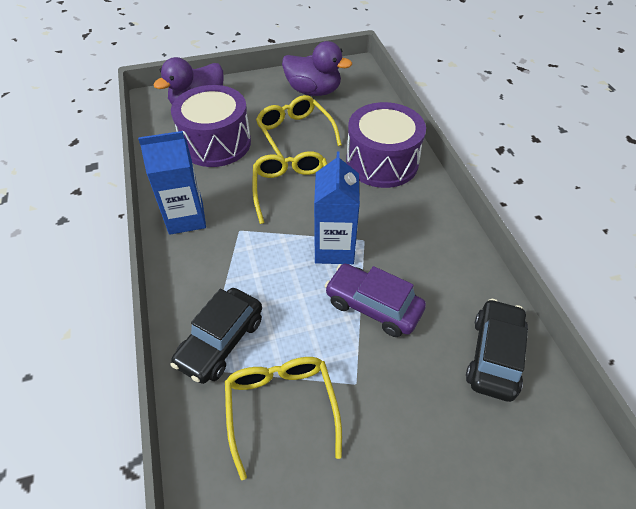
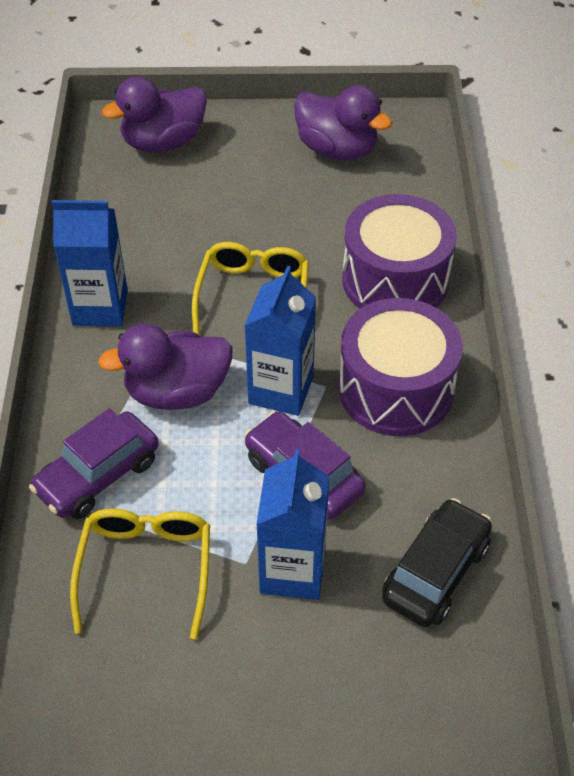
camera: 15 degrees right, 0 degrees up
(216, 143) = (171, 207): purple drum -> purple drum (396, 389)
(221, 341) = (98, 475): black car -> purple car
(261, 266) = (177, 392): none -> purple duck
(295, 134) = (286, 213): yellow glasses -> none
(393, 380) = (292, 570): none -> blue carton

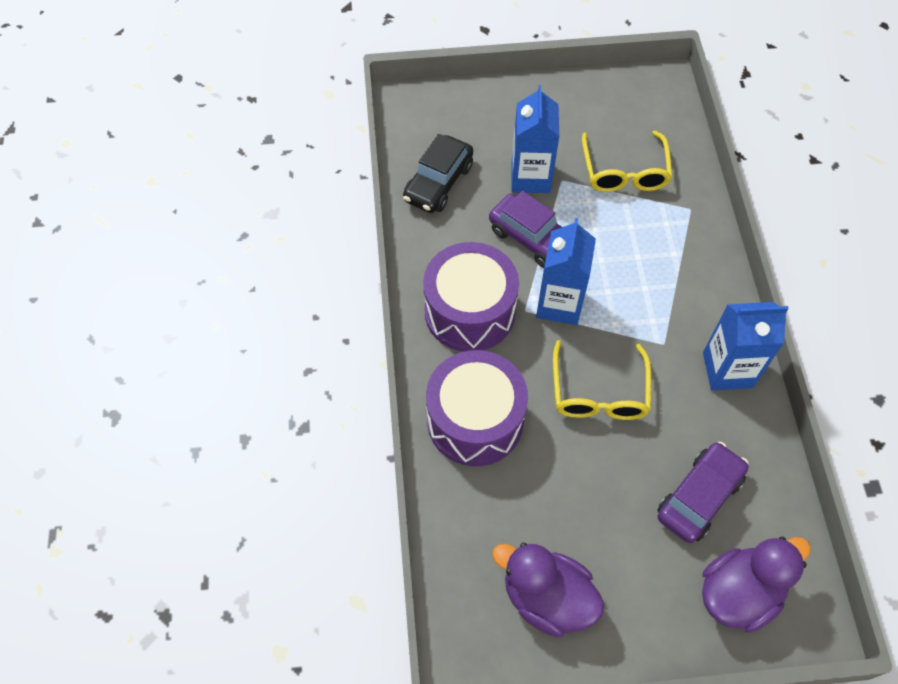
camera: 175 degrees right, 10 degrees up
(98, 475) = (677, 228): purple car -> purple car (699, 497)
(177, 392) = (639, 296): purple duck -> none

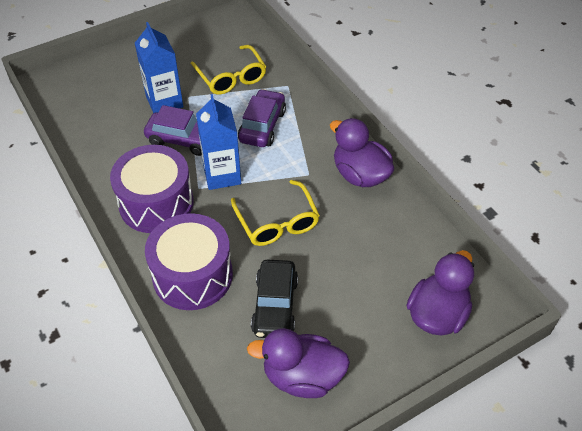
camera: 25 degrees left, 10 degrees down
(438, 183) = (95, 127): black car -> black car (275, 306)
(699, 497) = (380, 263): purple car -> purple car (262, 126)
(727, 370) = (360, 175): blue carton -> purple duck

